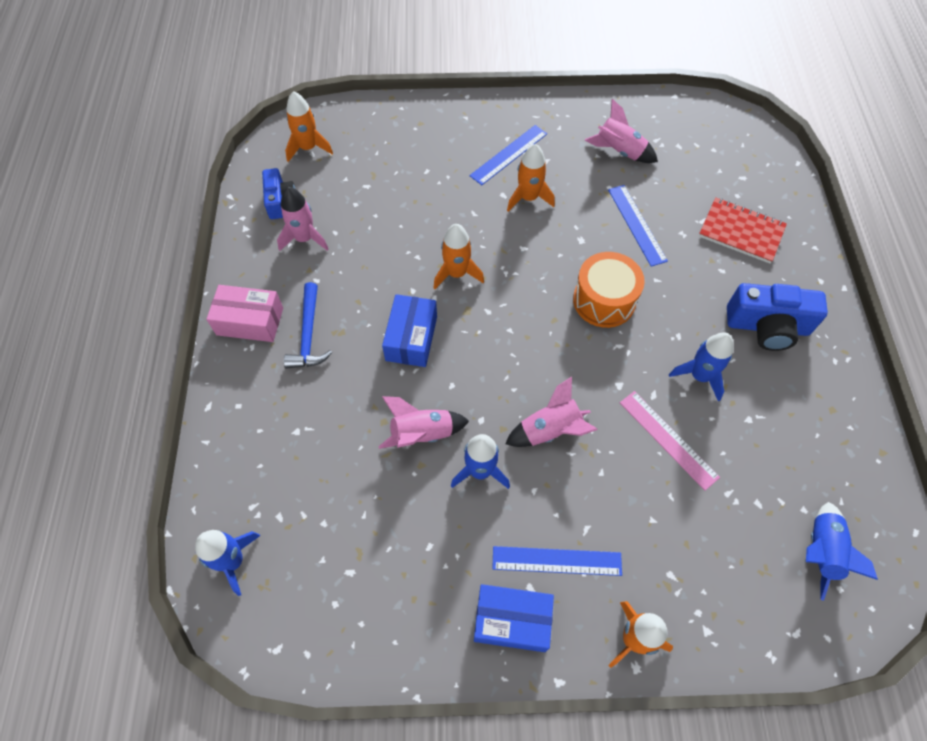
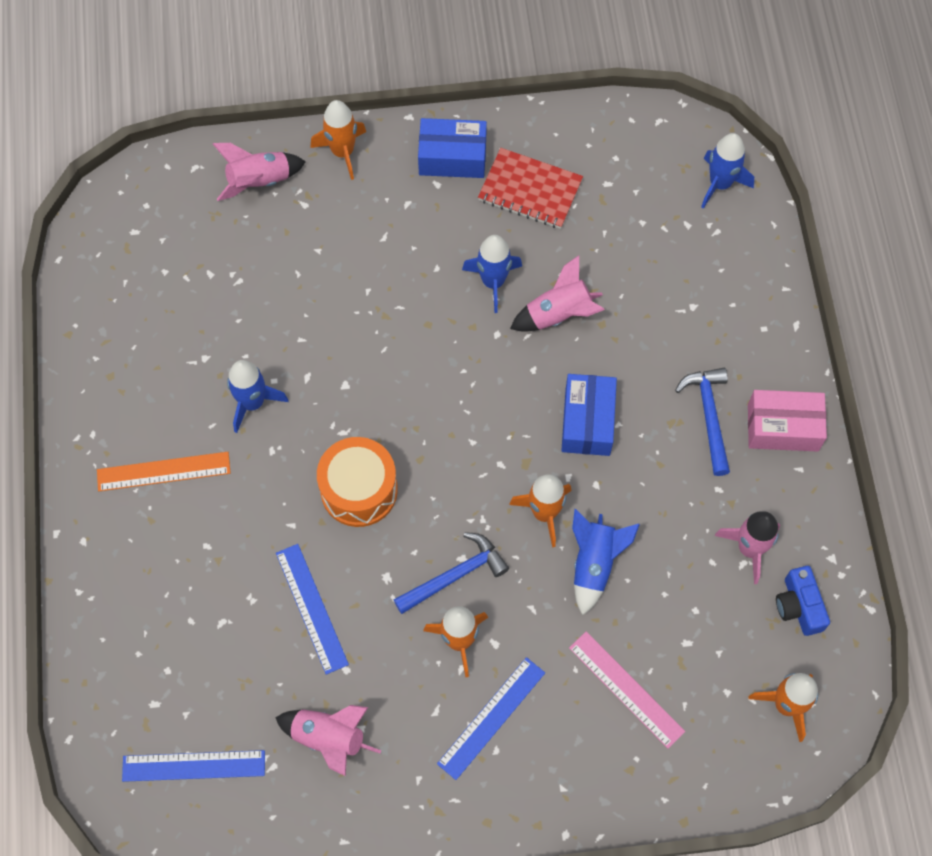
camera: 175 degrees right, 5 degrees up
(529, 237) = (455, 575): none -> blue hammer
(550, 430) = (421, 329): pink rocket -> pink rocket (259, 181)
(556, 561) = (412, 207): blue ruler -> blue ruler (193, 766)
(668, 439) = (295, 329): pink ruler -> pink ruler (626, 689)
(741, 232) = (172, 608): red notebook -> red notebook (530, 190)
(767, 326) = (163, 471): blue camera -> orange ruler
(820, 551) = (157, 235): blue rocket -> blue rocket (594, 564)

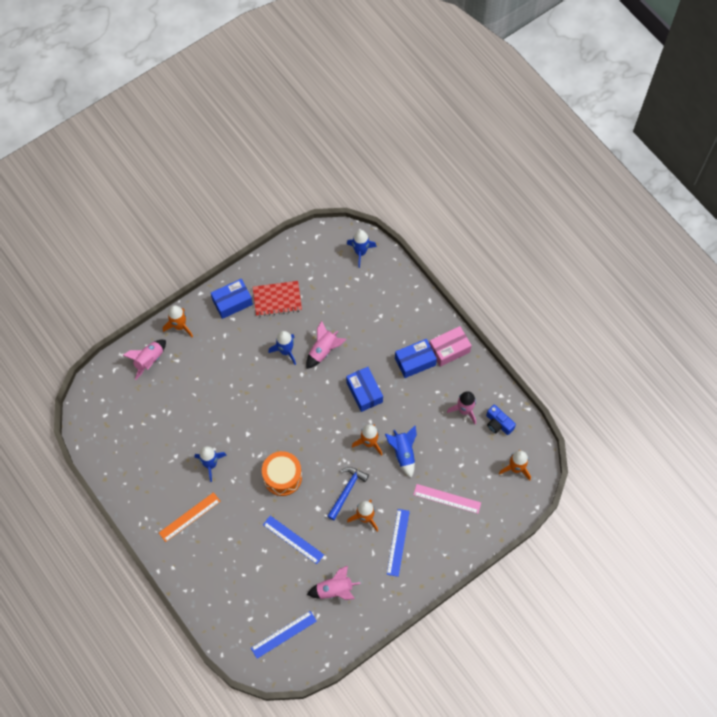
camera: 30 degrees left, 0 degrees up
(708, 416) = (415, 361): blue hammer -> blue box

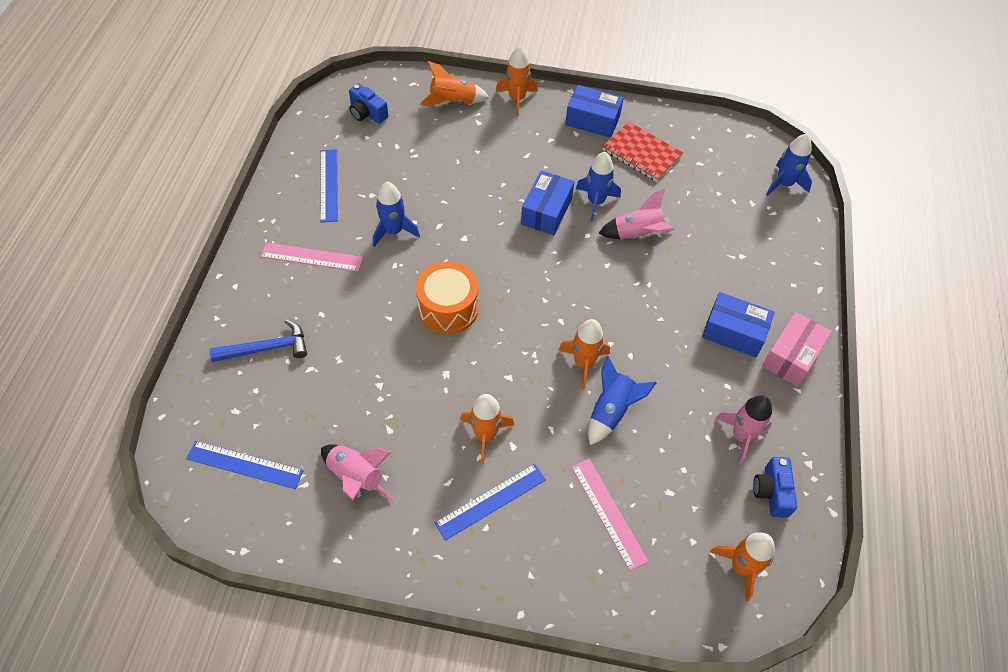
camera: 45 degrees right, 10 degrees down
(113, 412) = (367, 113): none -> blue camera
(149, 360) = (453, 102): pink rocket -> orange rocket
(189, 517) = (312, 257): orange ruler -> pink ruler
(293, 539) = (381, 378): blue ruler -> blue ruler (329, 185)
(346, 491) = (499, 387): blue hammer -> blue hammer (266, 348)
(364, 392) = (637, 310): blue box -> blue box (546, 211)
(449, 349) = (791, 356): pink box -> pink box turned 75 degrees counterclockwise

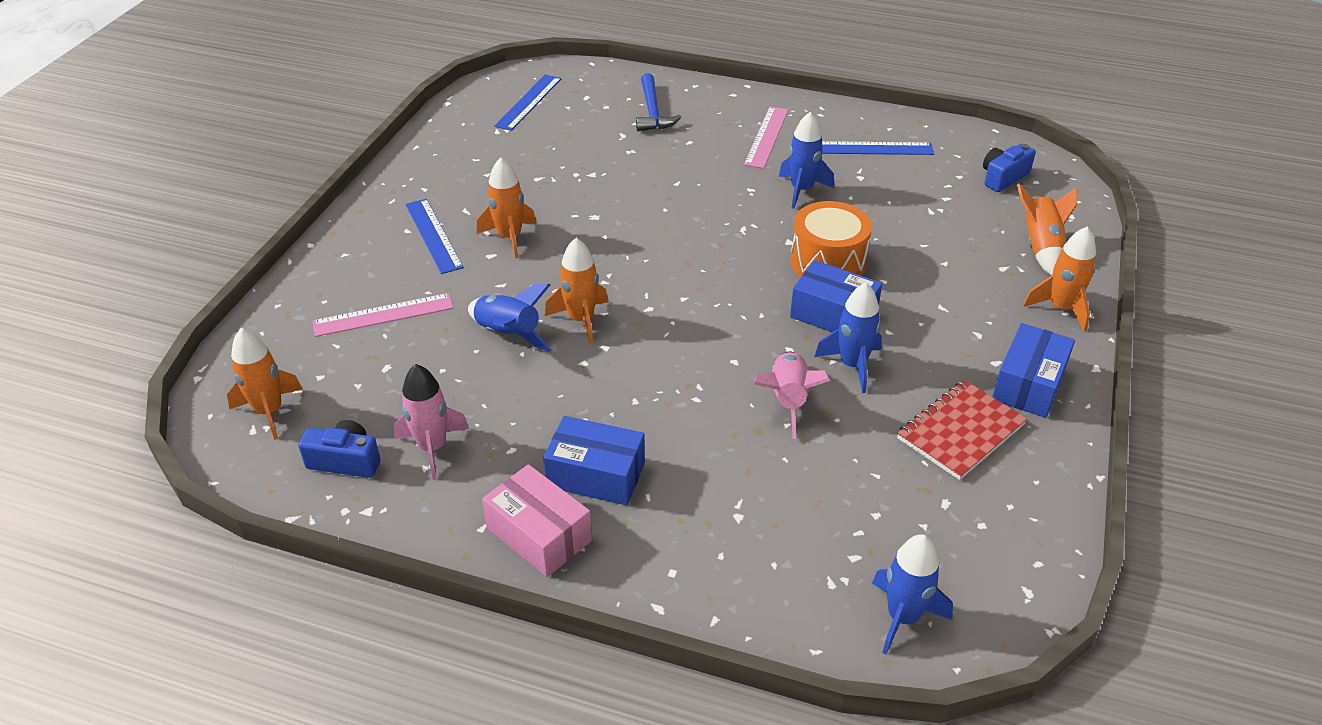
camera: 100 degrees right, 15 degrees down
(356, 477) = (493, 158): pink rocket -> none
(448, 308) = (682, 223): orange drum -> orange drum (828, 262)
(733, 332) = (596, 475): blue box -> blue box turned 75 degrees clockwise

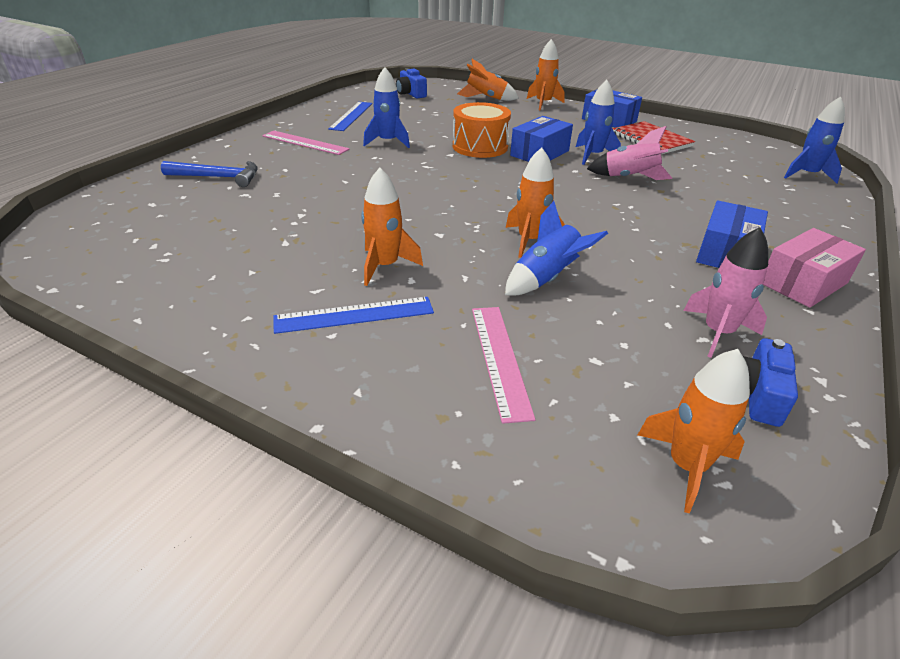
camera: 80 degrees left, 5 degrees down
(528, 102) = (122, 235): blue ruler -> none

